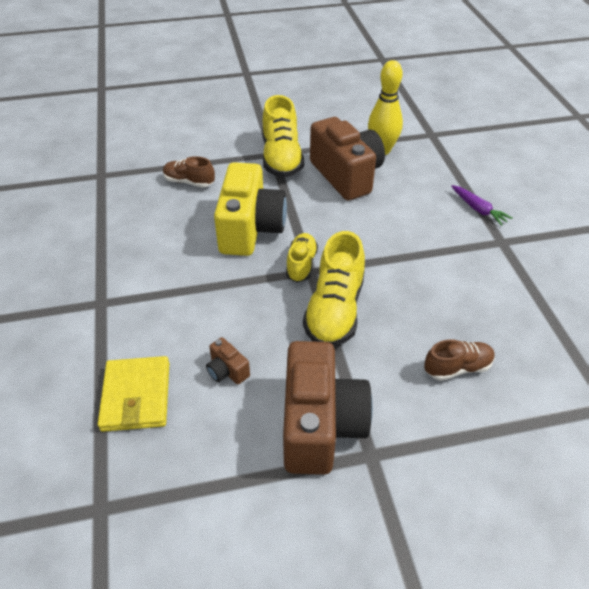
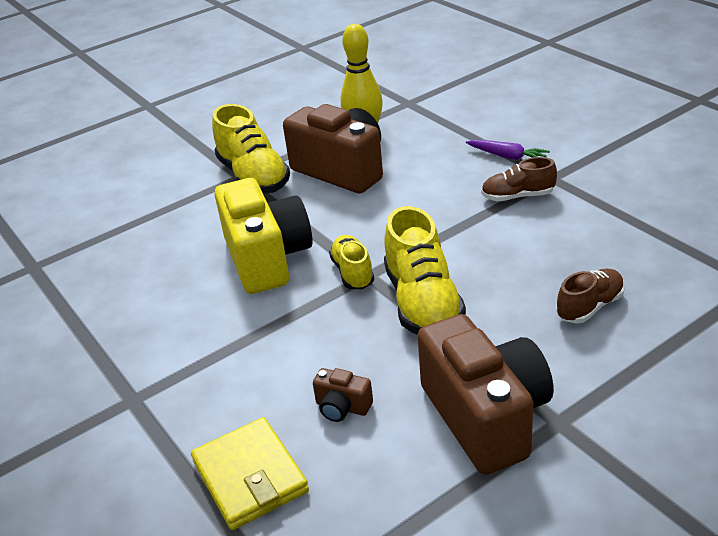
camera: 20 degrees left, 10 degrees down
(189, 182) = (155, 236): brown shoe -> brown shoe (517, 196)

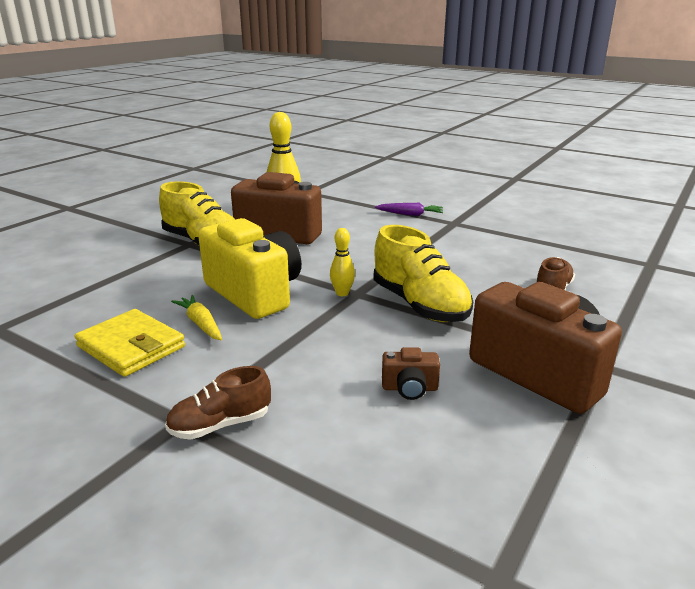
camera: 25 degrees left, 10 degrees down
(198, 291) = (200, 324): none -> yellow carrot
(250, 477) = (361, 463): yellow wallet -> yellow wallet (131, 346)
(353, 272) = (342, 293): yellow shoe -> yellow bowling pin
(517, 196) = (438, 235): brown shoe -> brown shoe (220, 425)

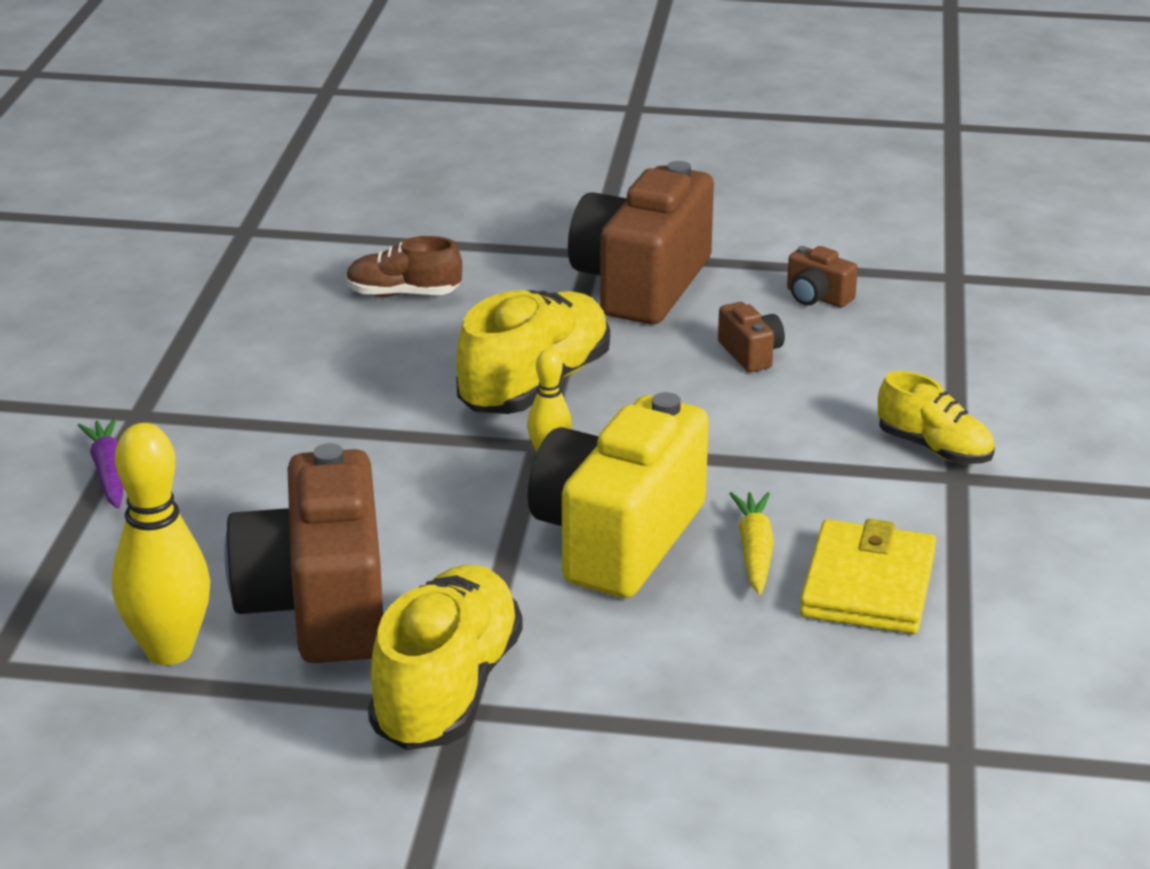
camera: 115 degrees left, 5 degrees up
(200, 324) = (754, 551): yellow carrot -> yellow carrot turned 150 degrees clockwise
(220, 425) = (934, 449): brown shoe -> yellow shoe
(486, 454) = (817, 297): none -> brown camera

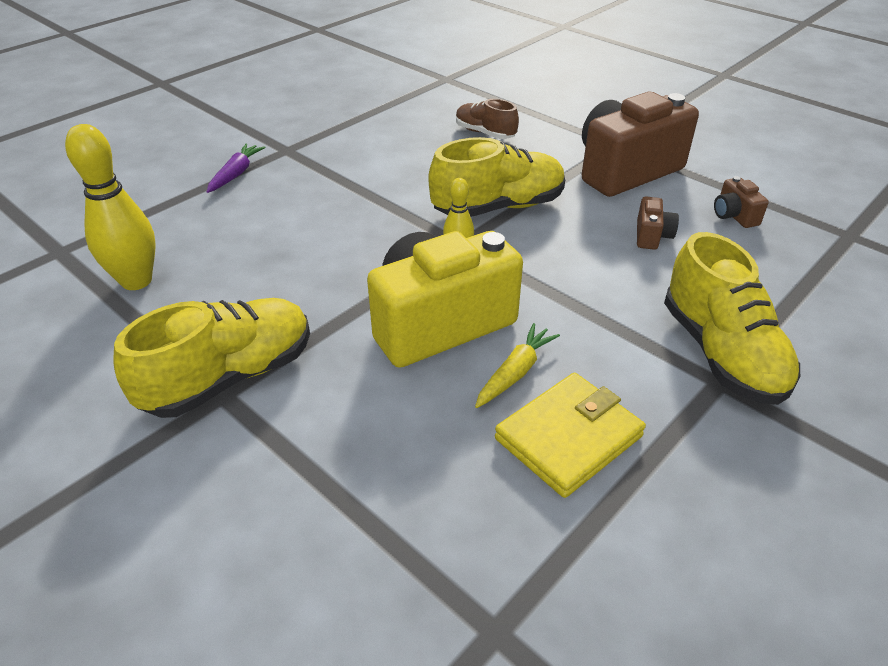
camera: 35 degrees right, 10 degrees up
(318, 606) = (234, 289): brown camera -> none
(934, 449) = (721, 353): yellow shoe -> yellow shoe, size x1.72

